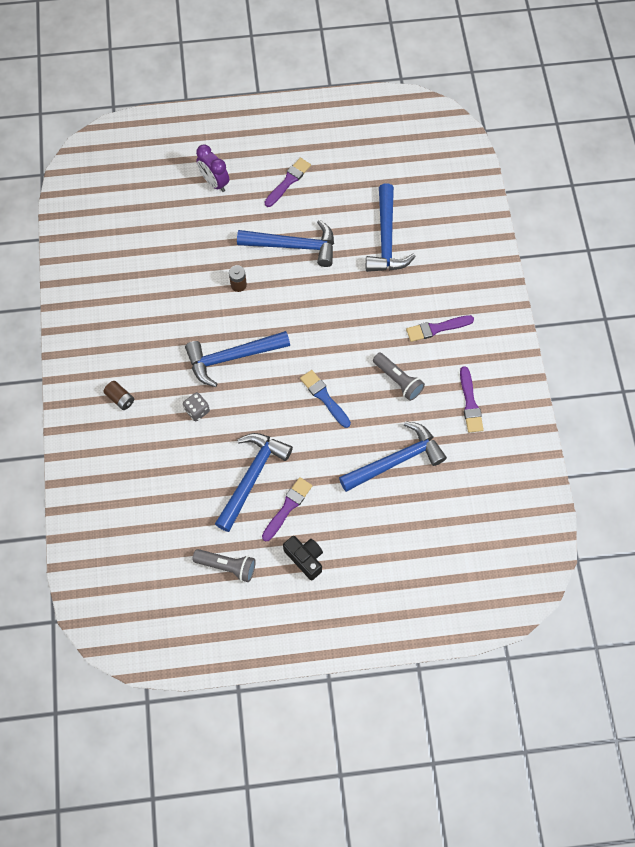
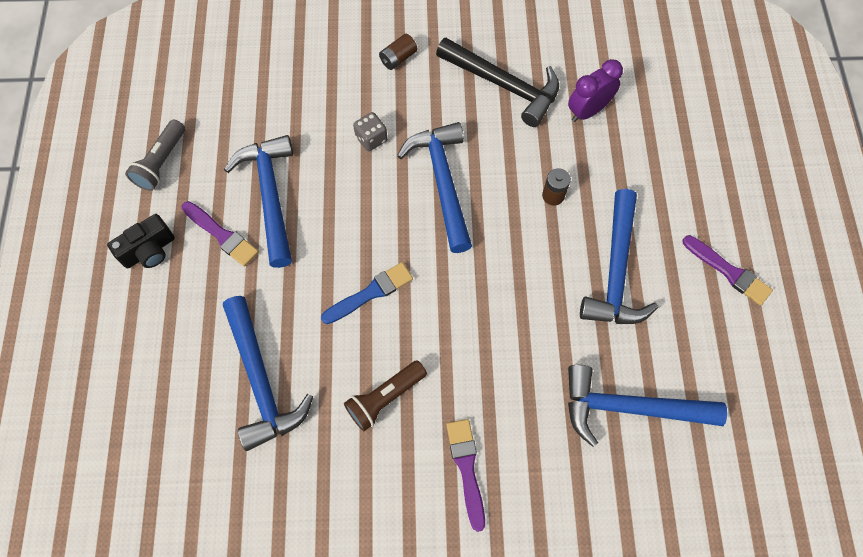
camera: 95 degrees right, 0 degrees up
(144, 321) = (503, 85): none -> black hammer
(214, 182) = (720, 174): purple clock -> purple clock (588, 111)
(252, 477) = (270, 196): blue hammer -> blue hammer turned 135 degrees counterclockwise
(398, 380) = (385, 398): grey flashlight -> brown flashlight
(470, 403) = (334, 504): purple brush -> none

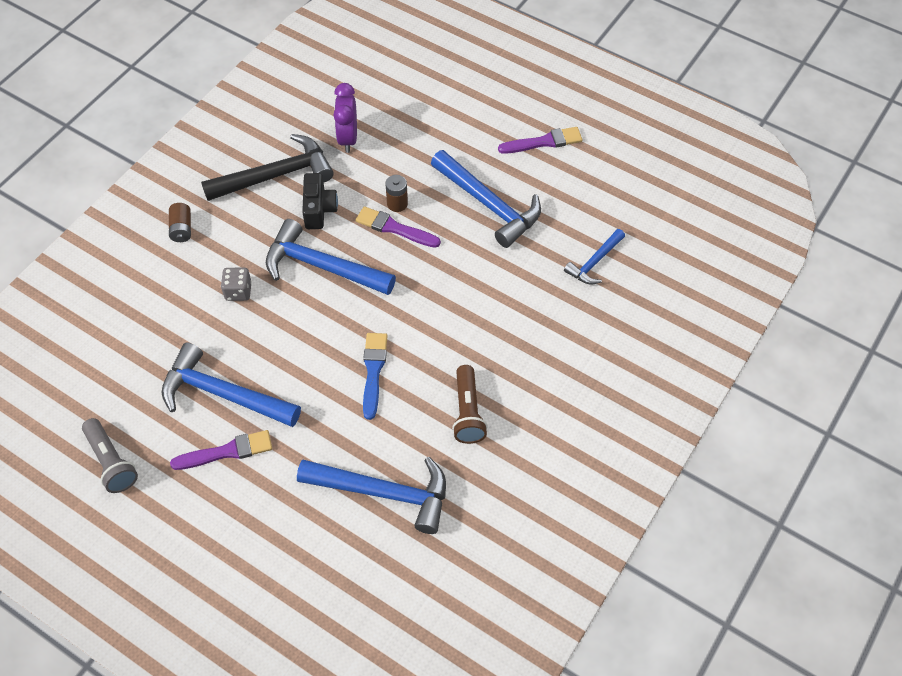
camera: 55 degrees left, 10 degrees down
(149, 251) = (191, 517): black camera -> black camera (319, 210)
(466, 468) = (563, 390): purple brush -> purple brush (394, 228)
(629, 407) = (594, 262): blue hammer -> blue hammer, size x0.56

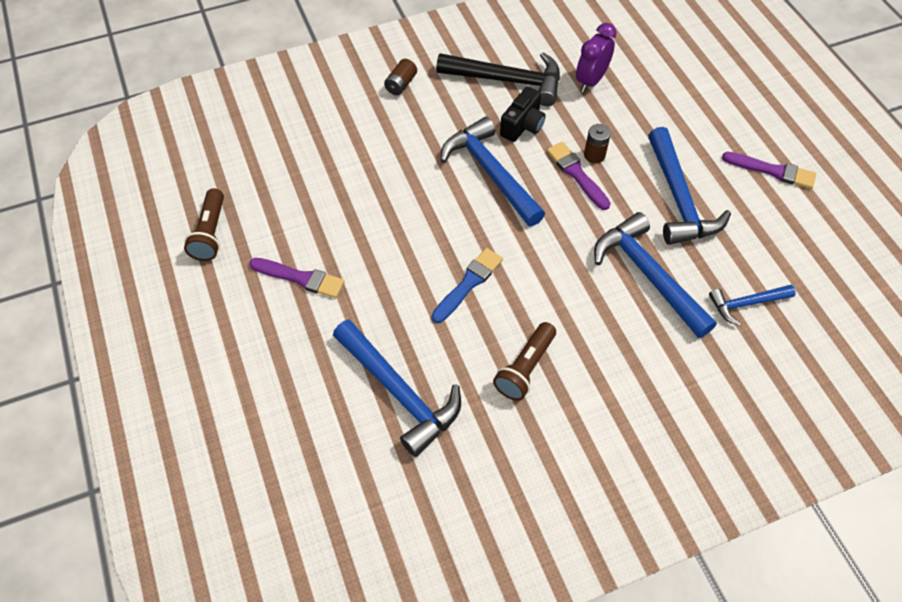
camera: 35 degrees right, 0 degrees up
(111, 462) = (210, 233): grey flashlight -> brown flashlight
(223, 394) = (333, 231): blue hammer -> blue hammer (648, 275)
(238, 291) = (407, 156): grey dice -> none

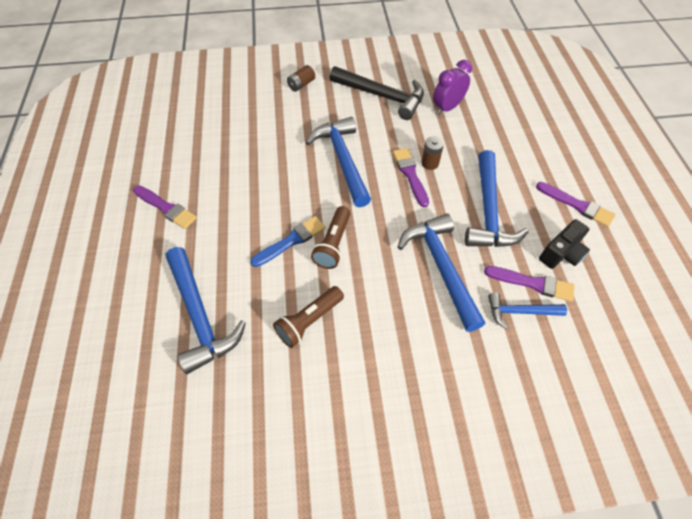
camera: 15 degrees right, 0 degrees up
(210, 233) = (118, 161): brown flashlight -> brown flashlight (333, 244)
(523, 126) = (381, 130): black camera -> black camera (561, 253)
(750, 270) = (532, 283): none -> purple brush

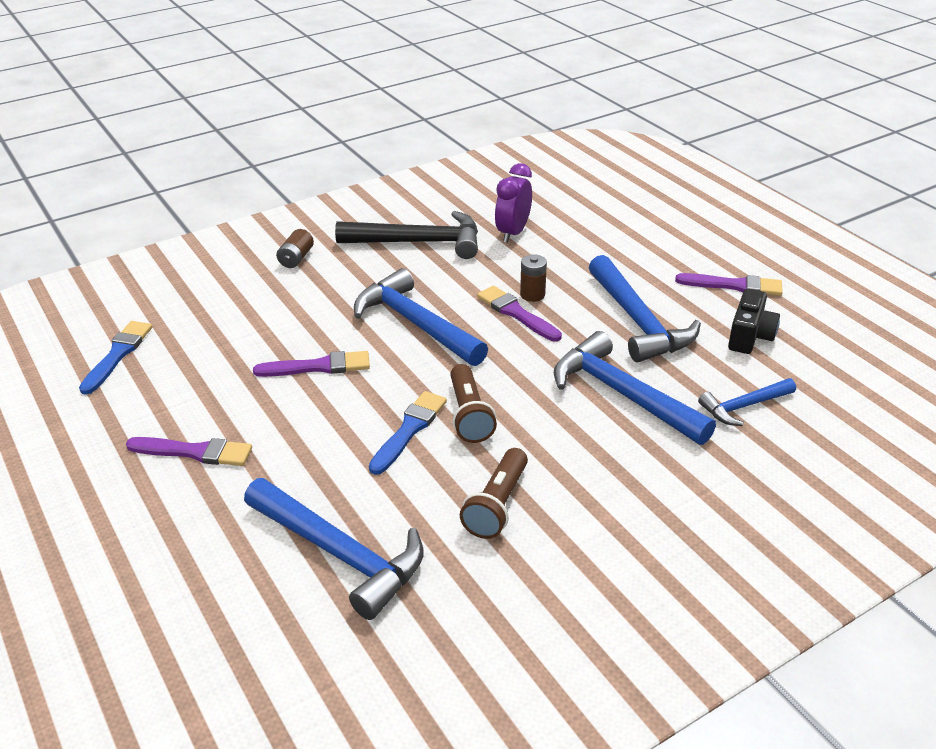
camera: 25 degrees left, 20 degrees down
(166, 122) = (118, 354): none -> blue brush
(532, 283) = (738, 375): purple brush -> purple brush (318, 367)

